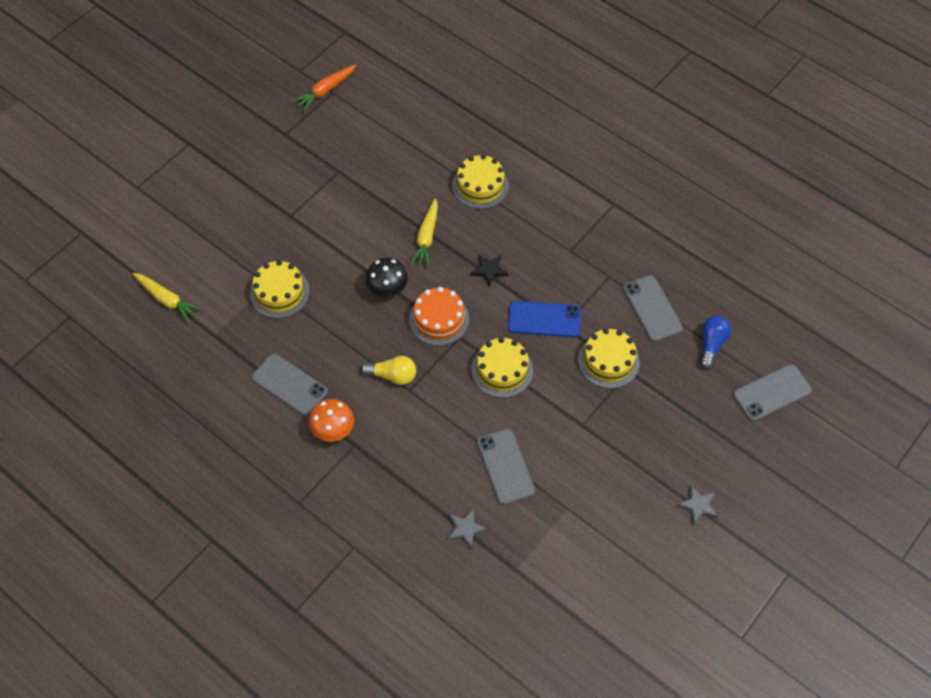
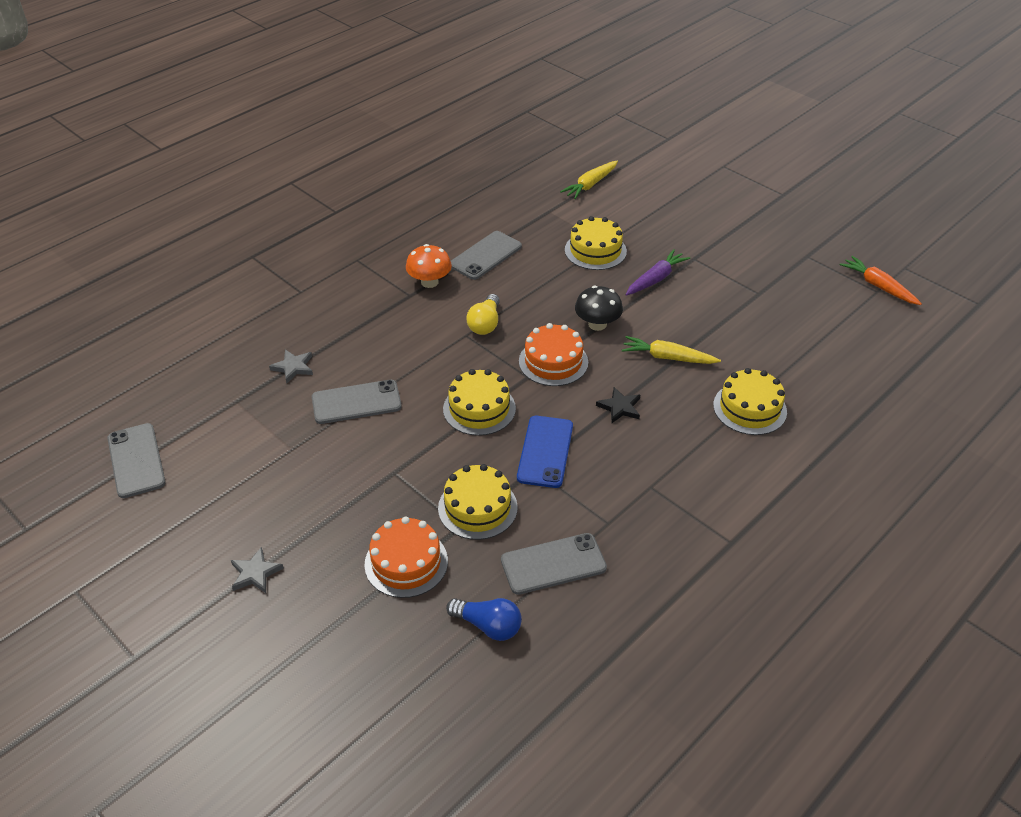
camera: 95 degrees right, 15 degrees down
(321, 245) = (655, 279): none -> purple carrot
(668, 403) = (406, 562): none -> orange cake
(772, 393) = (398, 689): grey phone -> grey phone (136, 460)

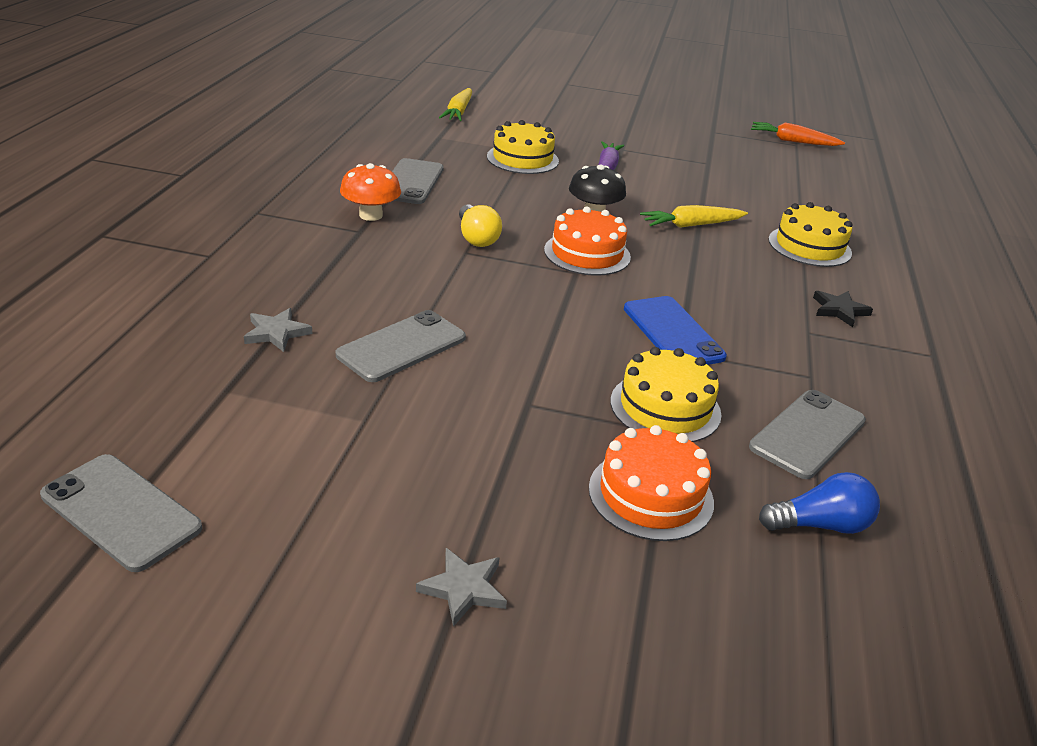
camera: 35 degrees left, 10 degrees down
(479, 408) = (557, 313): yellow cake -> none
(620, 407) = (698, 275): black star -> black star (839, 310)

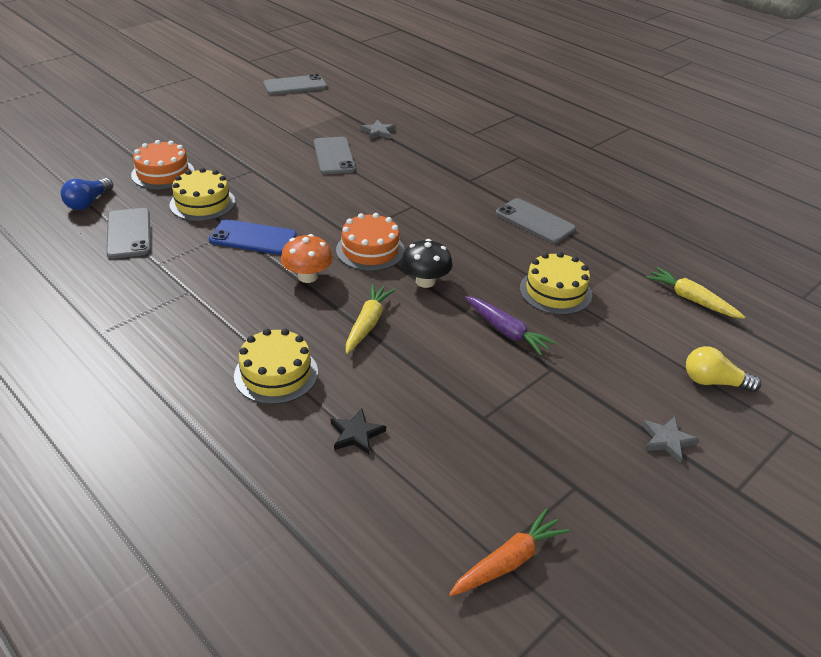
camera: 125 degrees right, 5 degrees up
(371, 215) = (489, 190): orange mushroom -> orange mushroom (307, 276)
(464, 589) = (181, 123): grey star -> grey star (667, 440)
(476, 238) = (428, 216): yellow light bulb -> yellow light bulb (713, 382)
(839, 310) = (190, 324): black star -> black star (356, 434)

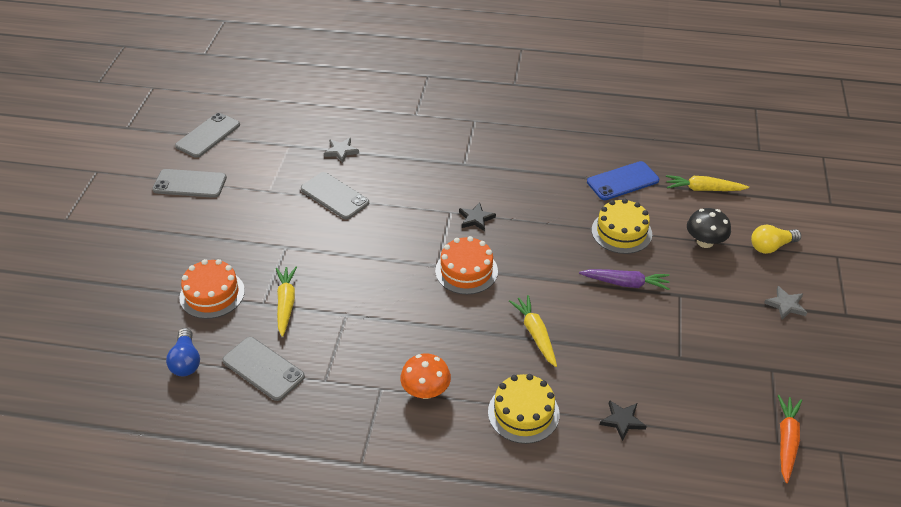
camera: 35 degrees left, 5 degrees up
(202, 203) = (286, 304): yellow cake -> yellow carrot
(253, 238) = (368, 312): blue phone -> blue phone (622, 181)
(307, 276) = (450, 321): orange mushroom -> orange mushroom (426, 391)
(425, 281) = (533, 275): black mushroom -> black mushroom (705, 242)
(428, 220) = (476, 219): none -> black star
(535, 221) = (548, 177): grey phone -> grey phone (190, 184)

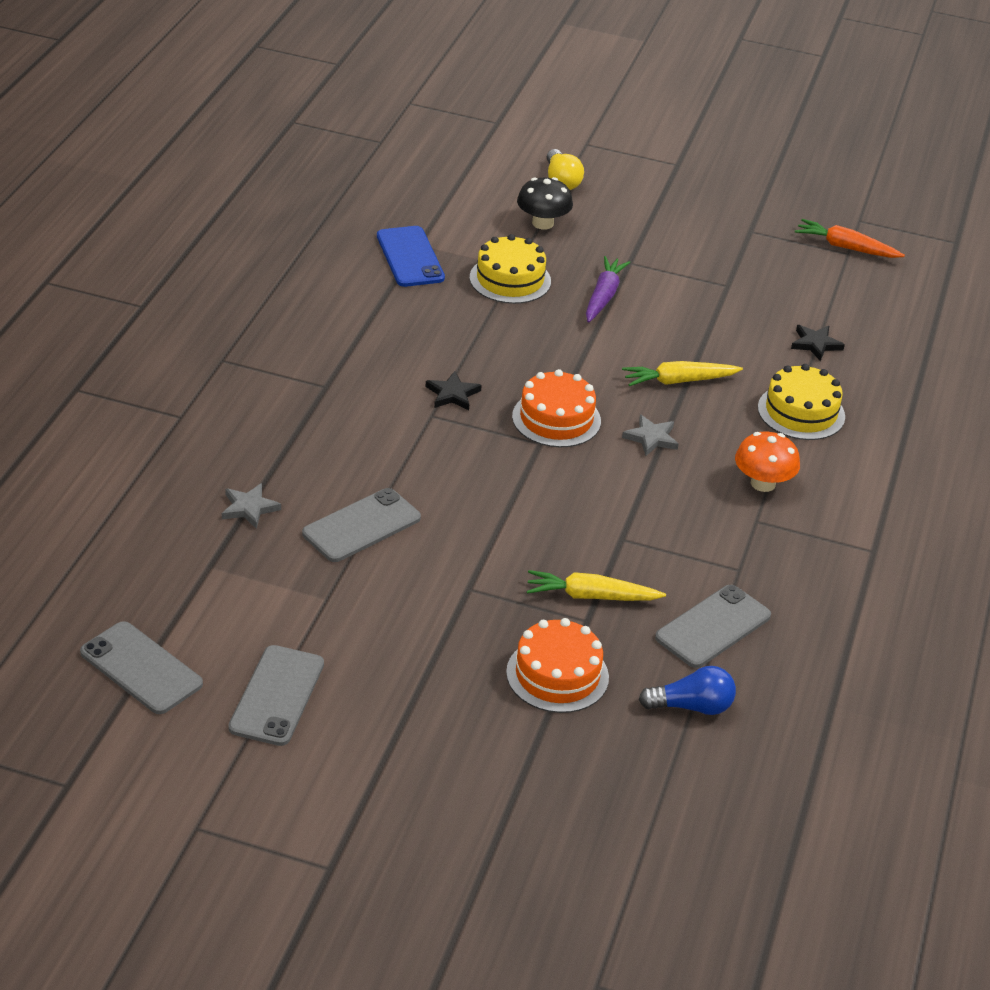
camera: 85 degrees left, 5 degrees down
(703, 189) = (445, 200): yellow carrot -> none
(786, 305) = (657, 197): grey star -> grey star (651, 438)

